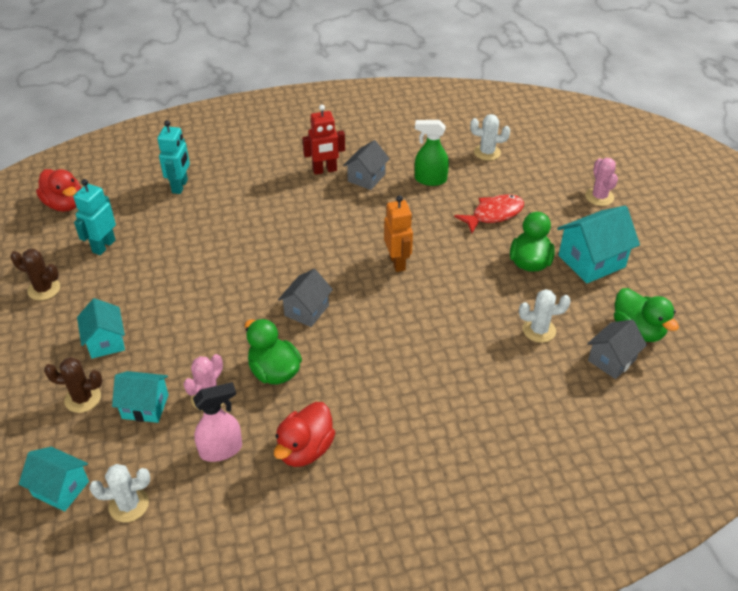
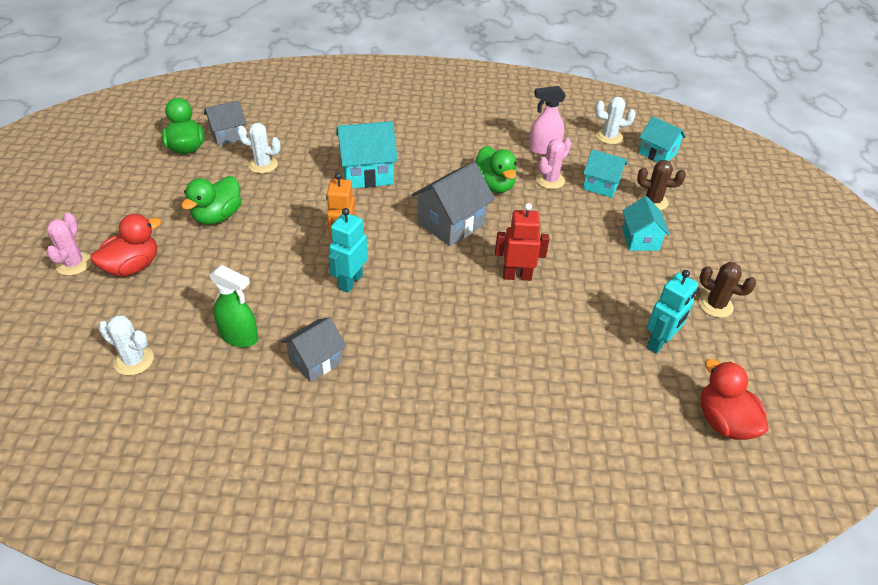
camera: 165 degrees left, 0 degrees up
(180, 186) = (566, 412): turquoise robot -> turquoise robot (350, 282)
(305, 449) = (484, 137): red duck -> red duck (132, 267)
(306, 310) = (451, 224): grey house -> grey house, size x1.53
(325, 170) = (363, 388): red robot -> red robot (517, 276)
(494, 214) = (206, 272): red fish -> none
(591, 261) = (161, 204): turquoise house -> turquoise house (367, 173)

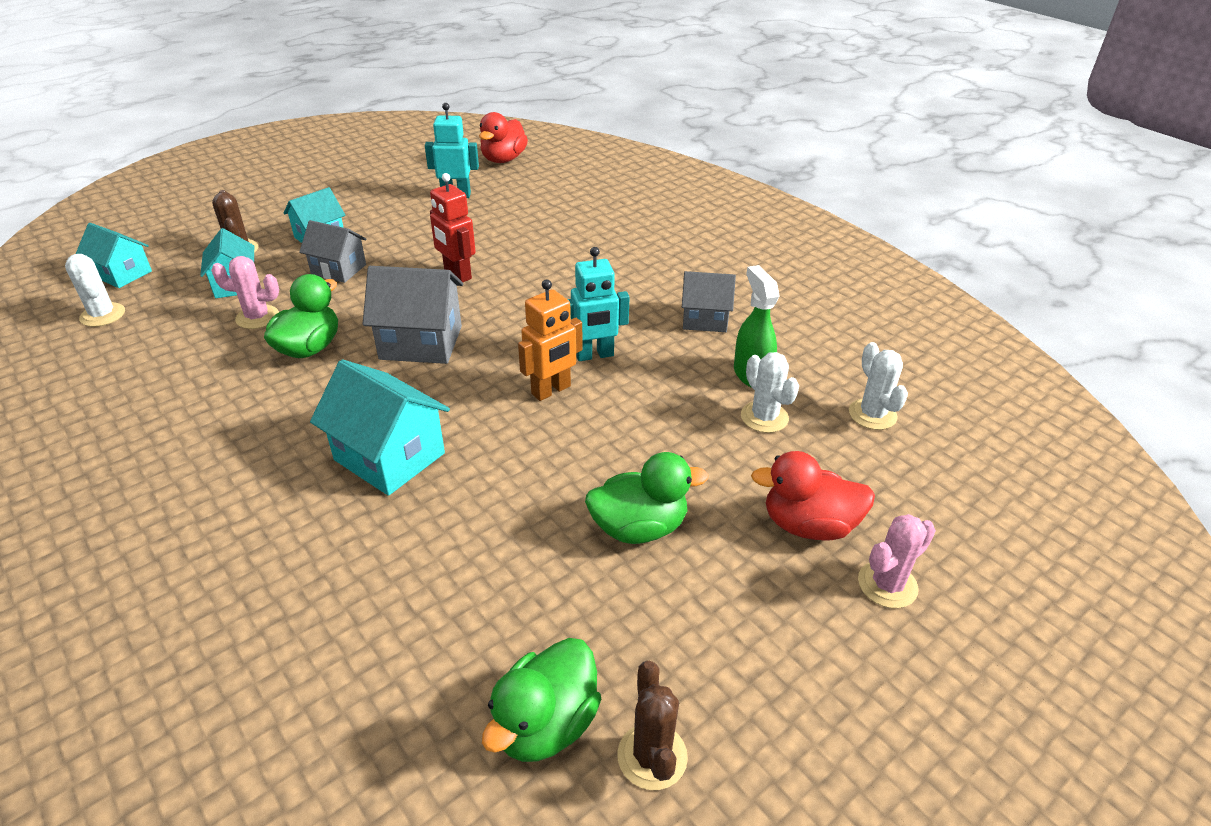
camera: 130 degrees left, 5 degrees down
(228, 135) = (449, 696): grey house -> grey house (339, 269)
(263, 165) = (482, 576): white cactus -> white cactus (764, 417)
(543, 149) = (182, 347): pink spray bottle -> none
(657, 153) = (122, 274): turquoise house -> turquoise house turned 60 degrees counterclockwise
(715, 305) = (378, 187): brown cactus -> brown cactus (652, 756)

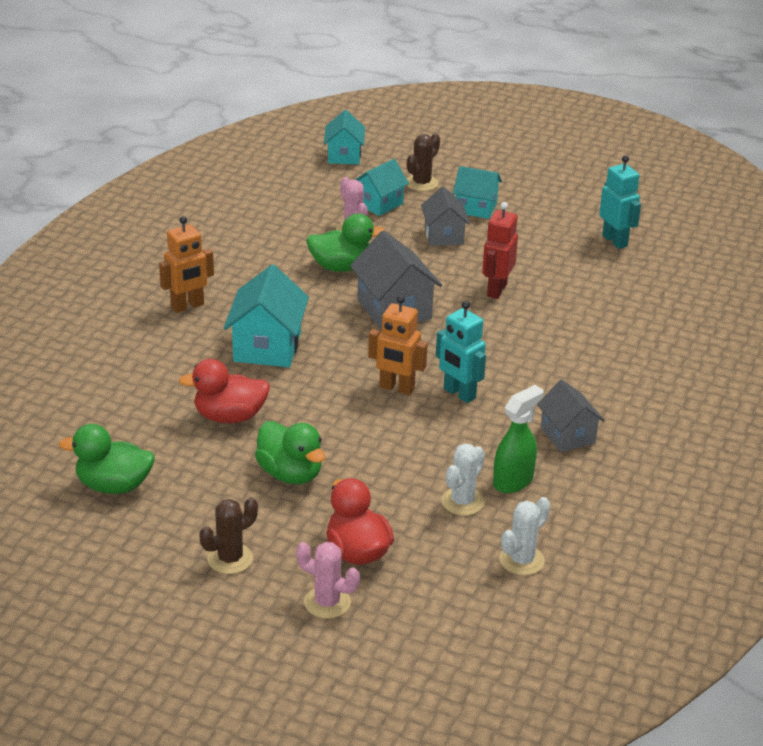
camera: 60 degrees right, 5 degrees down
(103, 315) = (295, 173): white cactus -> none
(236, 495) = (187, 306): none -> orange robot
(503, 159) = (710, 239): red duck -> red duck (229, 417)
(652, 756) = (119, 532): brown cactus -> brown cactus (230, 559)

